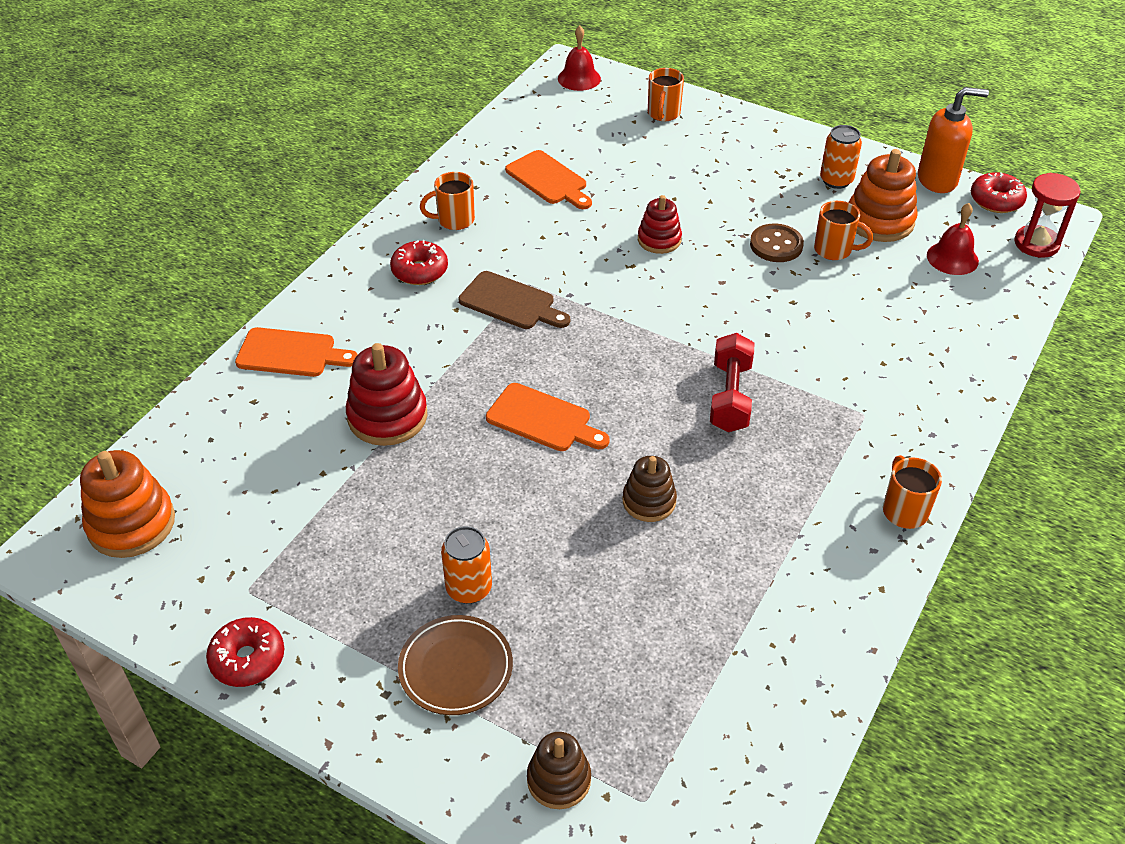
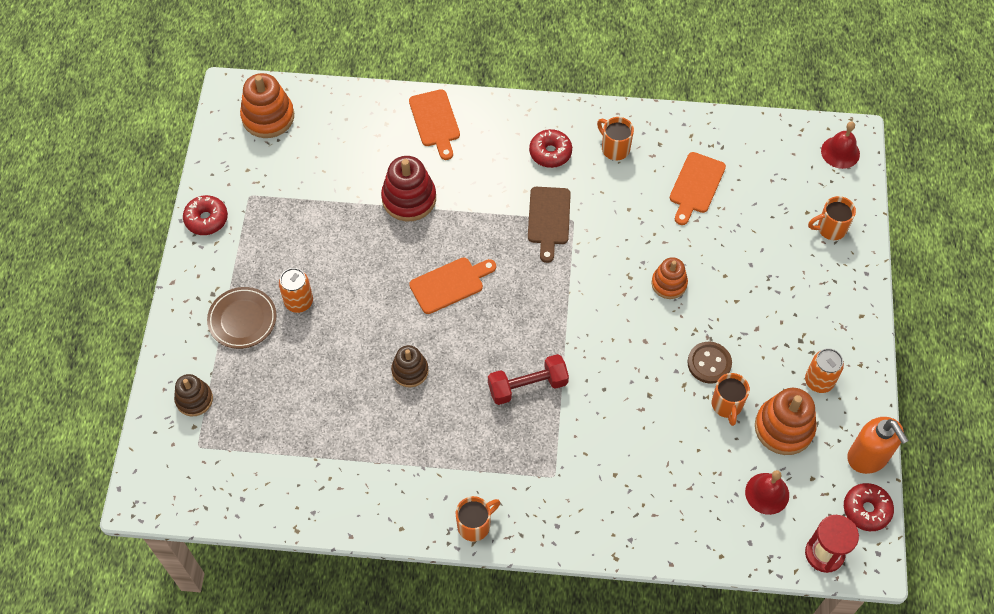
camera: 65 degrees right, 15 degrees up
(543, 419) = (450, 284): orange cutting board -> orange cutting board turned 120 degrees counterclockwise
(659, 240) = (669, 283): red stacking toy -> orange stacking toy

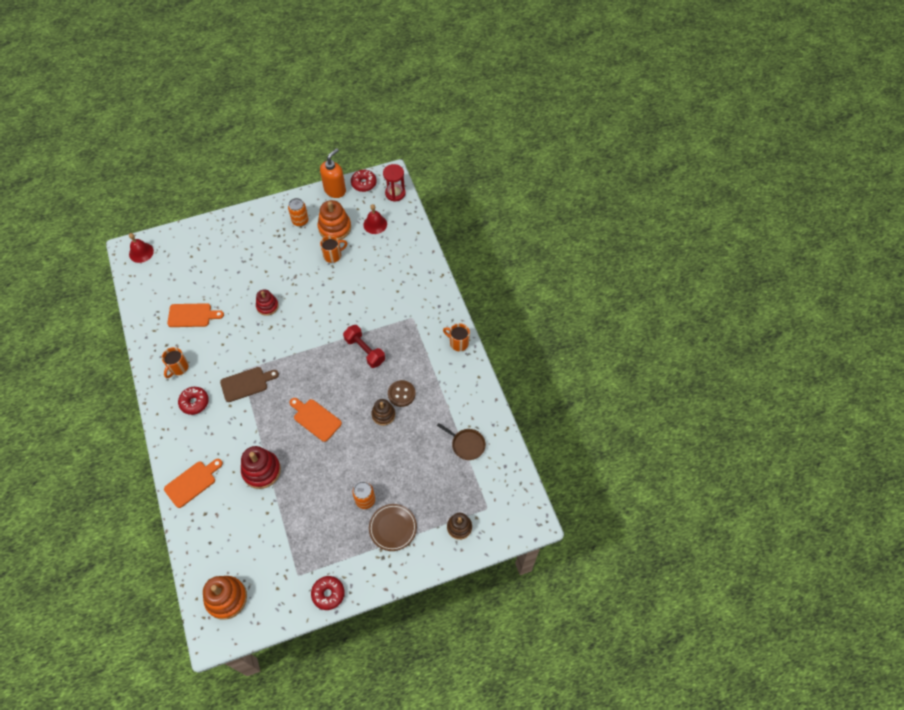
camera: 115 degrees left, 0 degrees up
(303, 461) = (466, 444): none -> brown pan
(669, 283) = (267, 306): orange stacking toy -> red stacking toy
(709, 363) = (311, 271): brown button -> brown button (401, 394)
(830, 229) = (199, 242): orange mug -> none

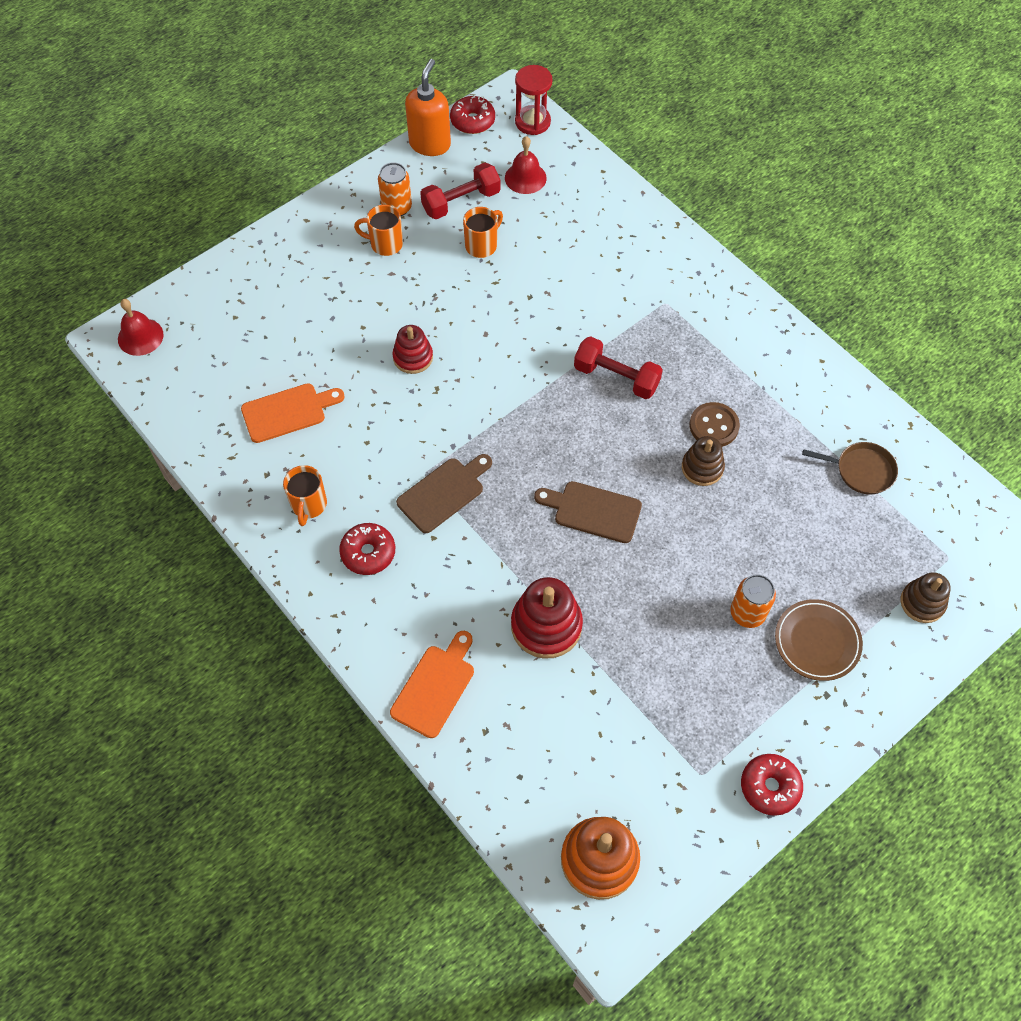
camera: 20 degrees left, 0 degrees up
(315, 419) = (593, 511): orange cutting board -> brown cutting board
(335, 228) = (461, 202): orange stacking toy -> red dumbbell
(458, 343) = (760, 319): orange mug -> orange mug (385, 244)

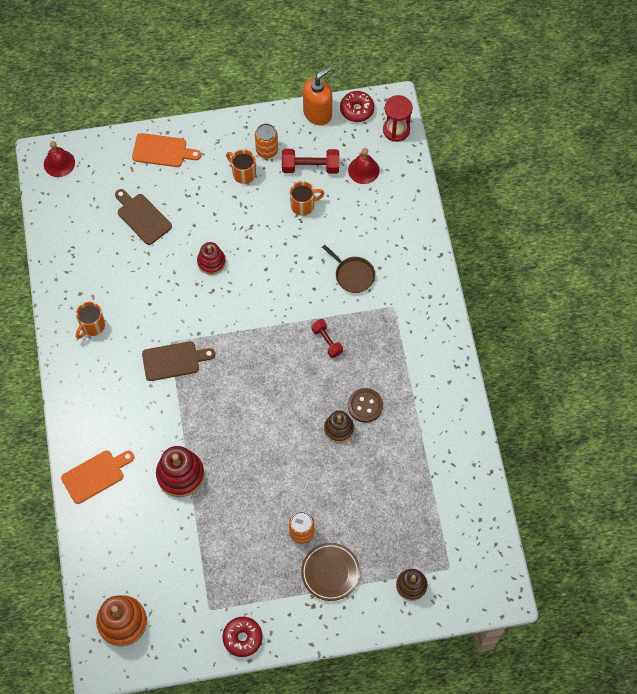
camera: 30 degrees right, 5 degrees up
(288, 412) = (115, 259): orange cutting board -> orange cutting board (162, 151)
(368, 553) = (108, 374): red donut -> none
(593, 511) = (254, 420): brown cutting board -> brown cutting board (142, 217)
(616, 377) = (327, 341): red dumbbell -> red dumbbell, size x0.65
(861, 470) = (436, 484): brown pan -> brown pan (353, 275)

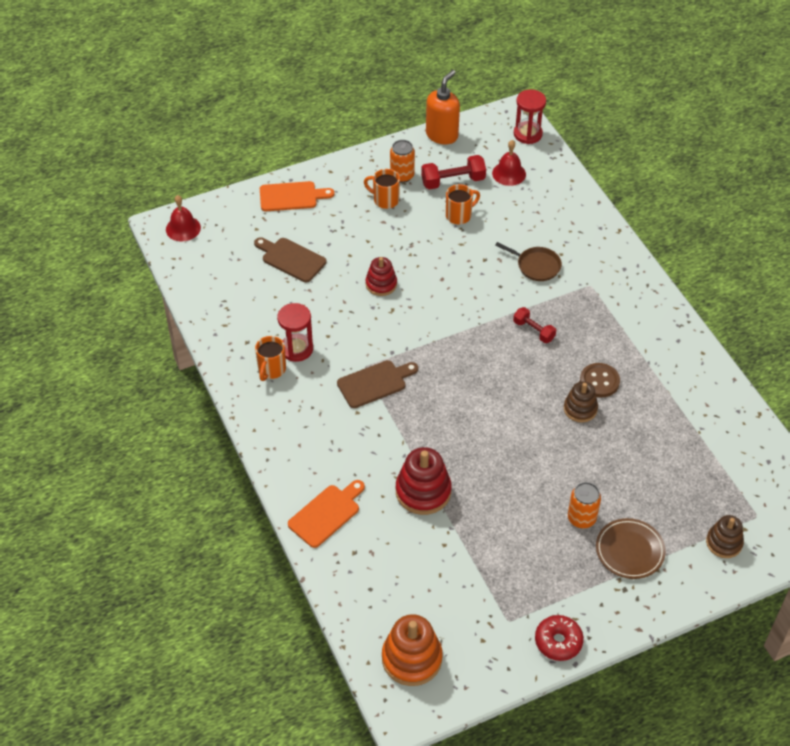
camera: 15 degrees left, 15 degrees down
(119, 311) = (296, 349): none -> red hourglass
(357, 110) = (480, 124): red donut -> none

